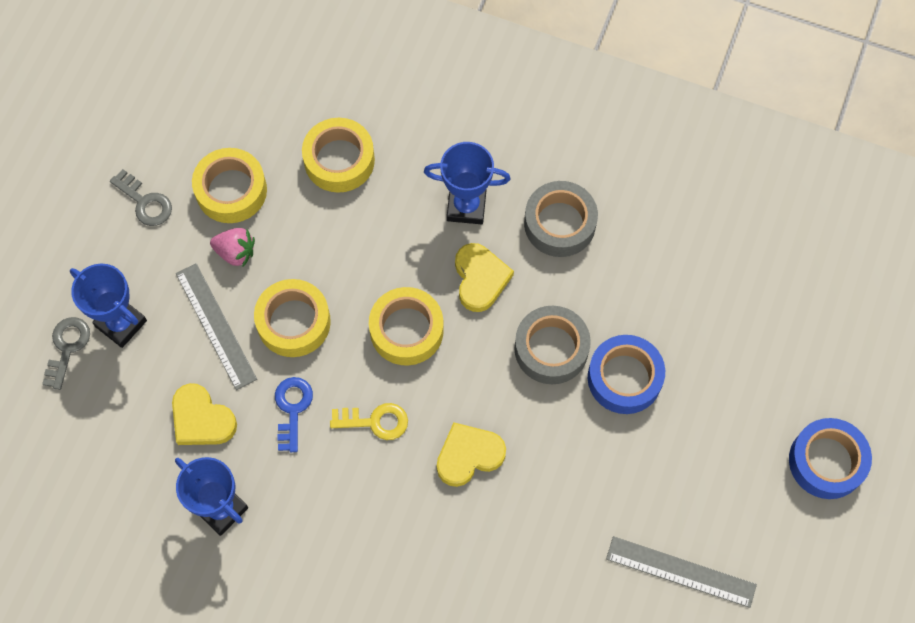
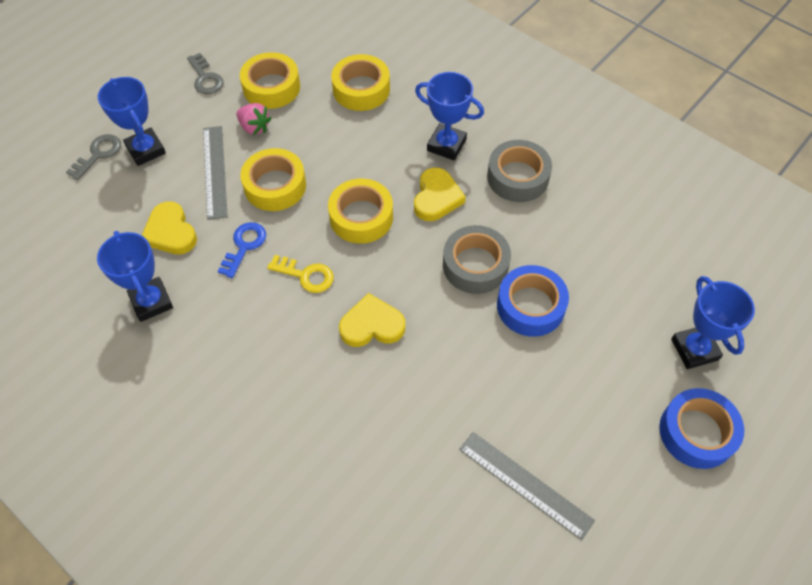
camera: 20 degrees right, 10 degrees down
(802, 372) = (694, 349): none -> blue trophy

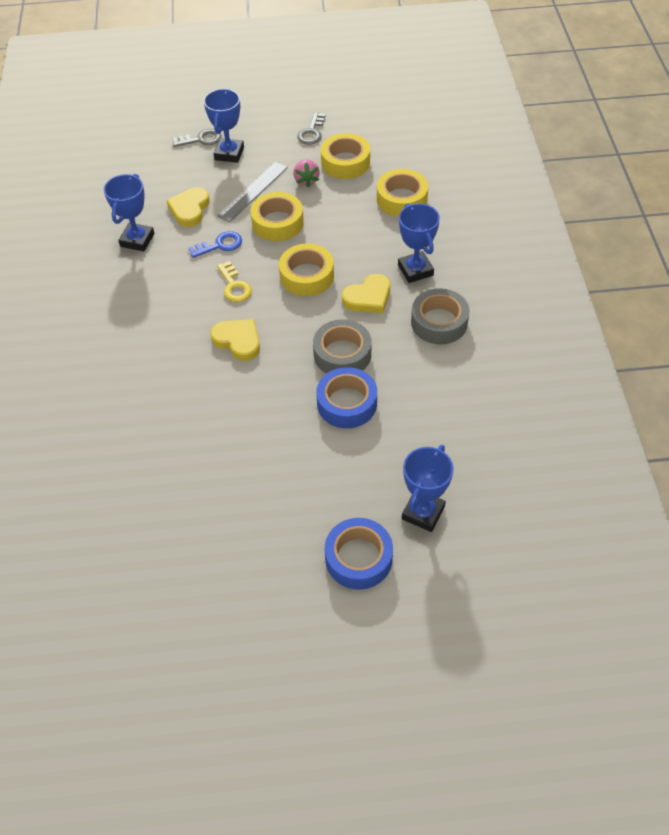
camera: 45 degrees right, 5 degrees down
(525, 484) = (217, 494): grey ruler -> none

